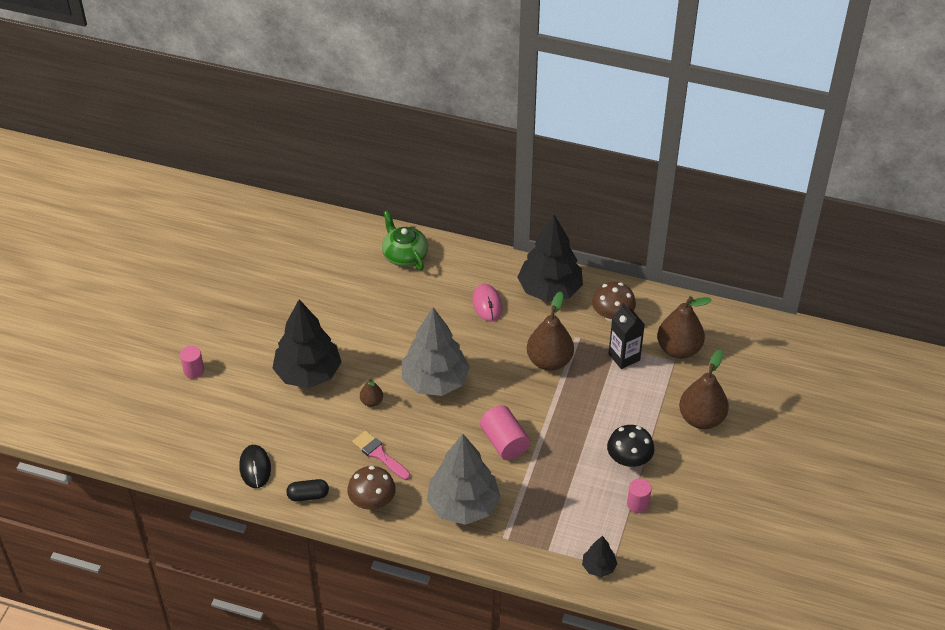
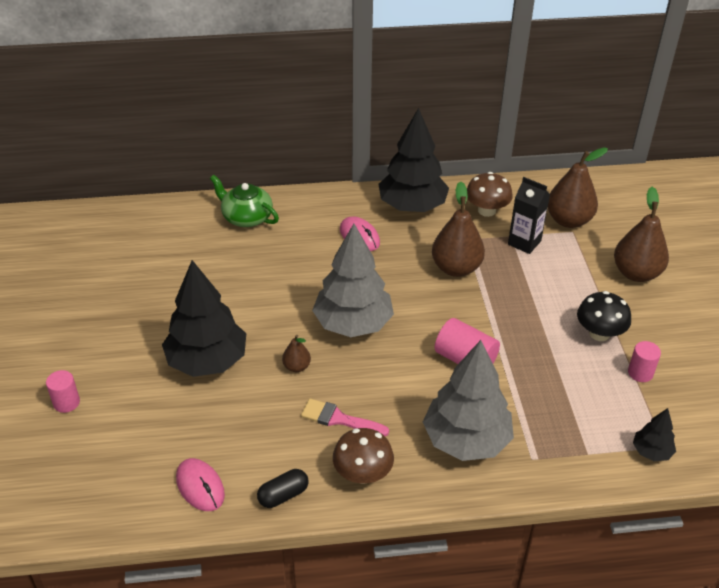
camera: 25 degrees left, 5 degrees down
(255, 468) = (200, 486): black mouse -> pink mouse

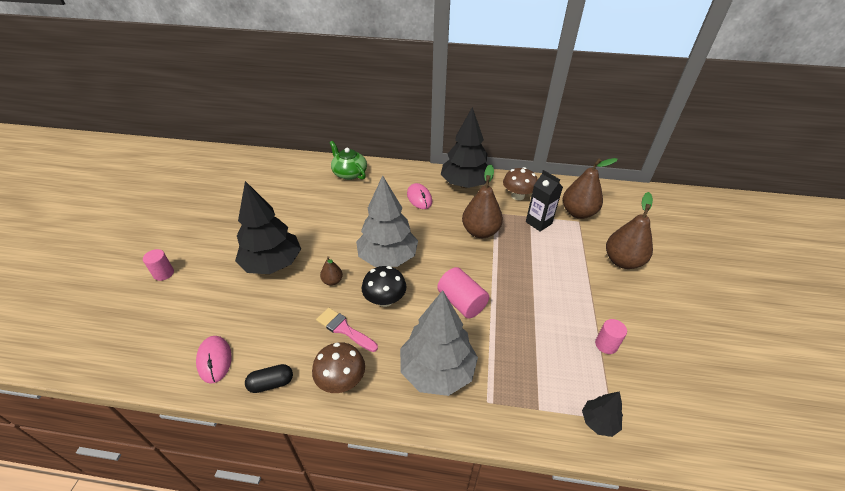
camera: 15 degrees right, 0 degrees up
(599, 333) = (579, 303): black mushroom -> black mushroom (385, 300)

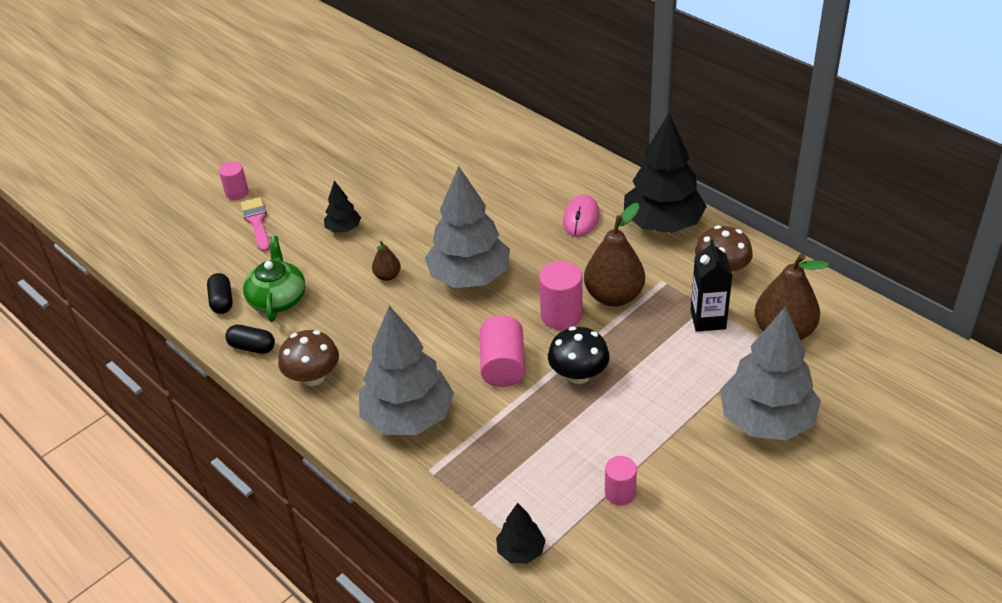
camera: 40 degrees right, 0 degrees up
(214, 360) = (222, 301): pink mouse -> black capsule
(272, 264) = (343, 229): black tree -> black tree, size x0.47
(344, 329) = (356, 331): pink brush -> pink brush (257, 222)
(349, 173) = (524, 148): green teapot -> green teapot (278, 298)
(385, 300) = (423, 322): black mushroom -> black mushroom (578, 374)
(464, 255) = (561, 315): none -> pink cylinder
(622, 261) = (766, 420): brown pear -> grey tree

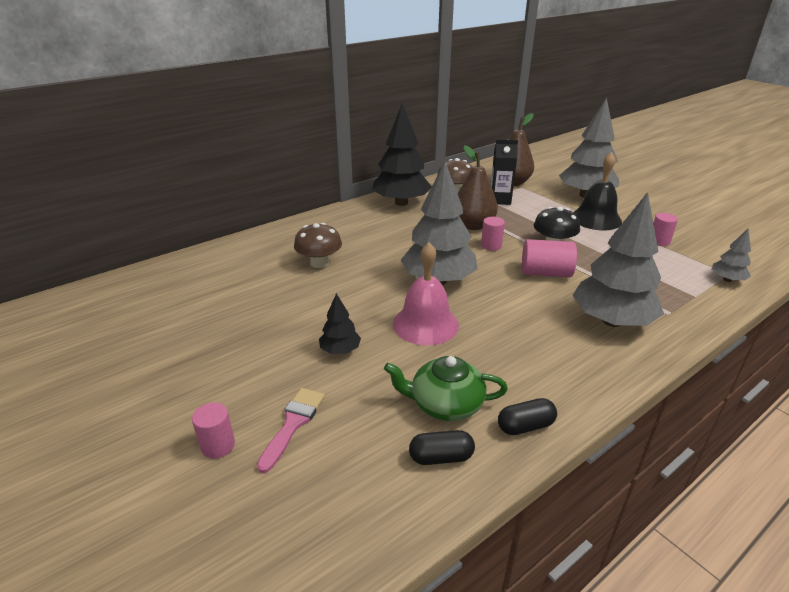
camera: 85 degrees left, 10 degrees down
(252, 347) = (525, 426): black capsule -> black capsule turned 45 degrees clockwise
(257, 222) = (293, 424): pink brush -> pink brush turned 120 degrees clockwise
(313, 377) = (569, 377): brown mushroom -> brown mushroom (319, 263)
(387, 276) = (425, 324): brown pear -> pink bell
(521, 551) = (727, 280): black tree -> grey tree
(561, 315) = (491, 245): pink cylinder -> pink cylinder, size x0.64
(581, 218) = (381, 229): pink mouse -> none
(677, 426) = (596, 219): none -> black bell

